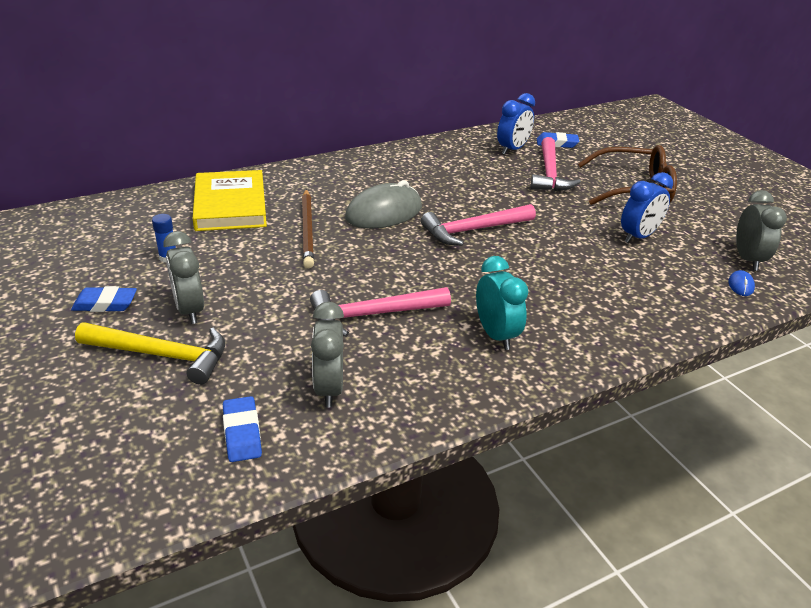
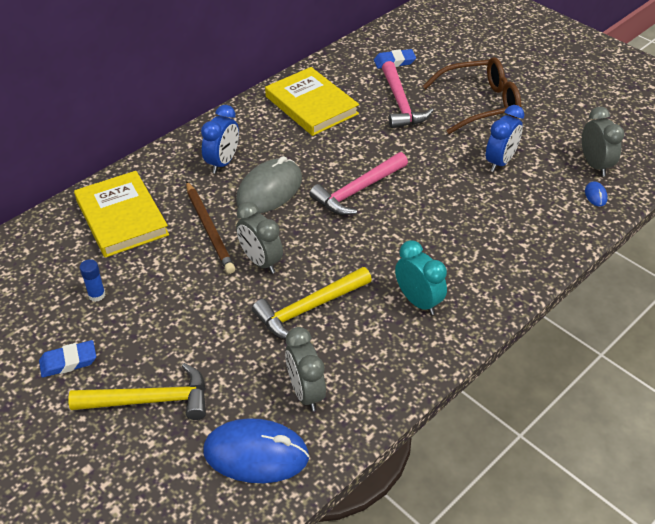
camera: 15 degrees left, 10 degrees up
(190, 310) = (148, 347): grey clock -> grey clock (261, 261)
(242, 433) = (256, 454): blue eraser -> blue mouse
(372, 315) = (308, 308): pink hammer -> yellow hammer
(459, 159) = (311, 105): none -> yellow book
(512, 149) = (356, 80): blue clock -> blue clock (223, 162)

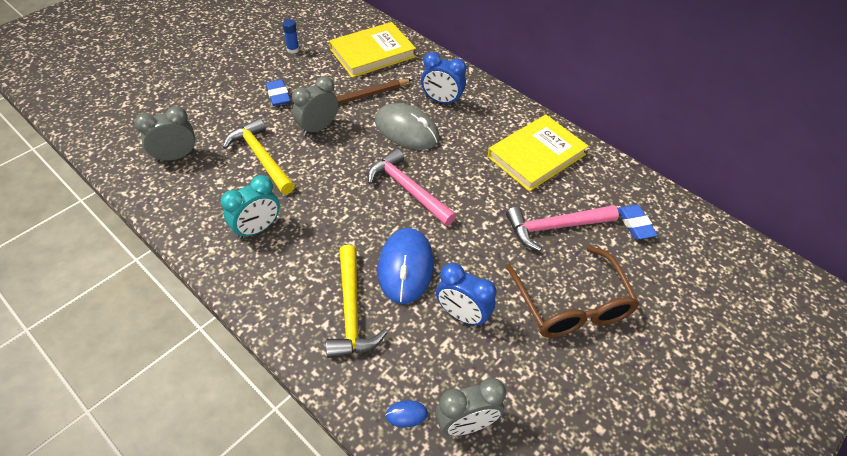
camera: 85 degrees right, 5 degrees up
(68, 362) = (234, 44): blue eraser -> blue eraser (278, 95)
(150, 400) = (191, 81): yellow hammer -> yellow hammer (351, 311)
(256, 454) = (130, 132): blue mouse -> blue mouse (406, 267)

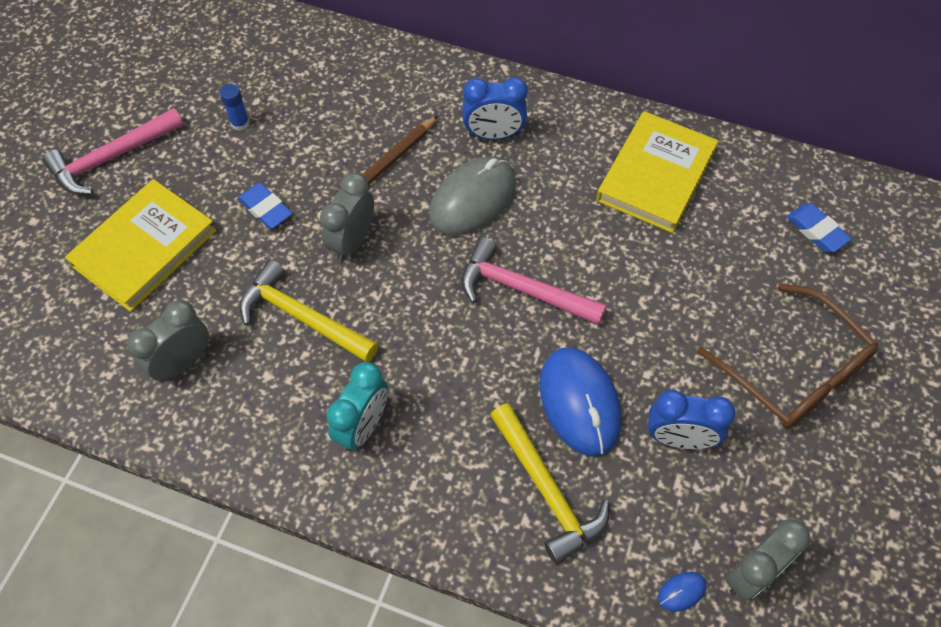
camera: 20 degrees left, 10 degrees up
(372, 53) = (357, 89): yellow book -> yellow book (144, 248)
(407, 130) = (472, 199): grey mouse -> grey mouse turned 60 degrees counterclockwise
(554, 227) = (726, 272): pink hammer -> pink hammer (111, 158)

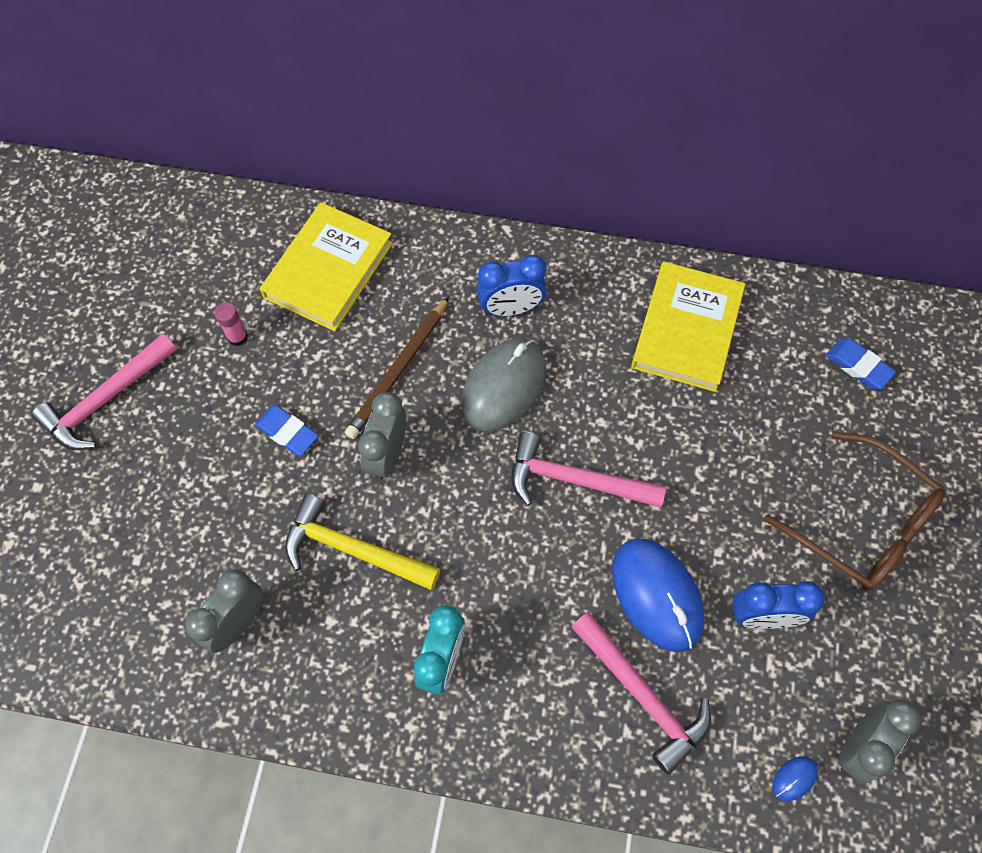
camera: 10 degrees left, 5 degrees up
(144, 248) = (167, 499): yellow book -> yellow book (328, 270)
(240, 123) = (237, 337): blue glue stick -> pink glue stick
(547, 490) = (642, 696): yellow hammer -> pink hammer

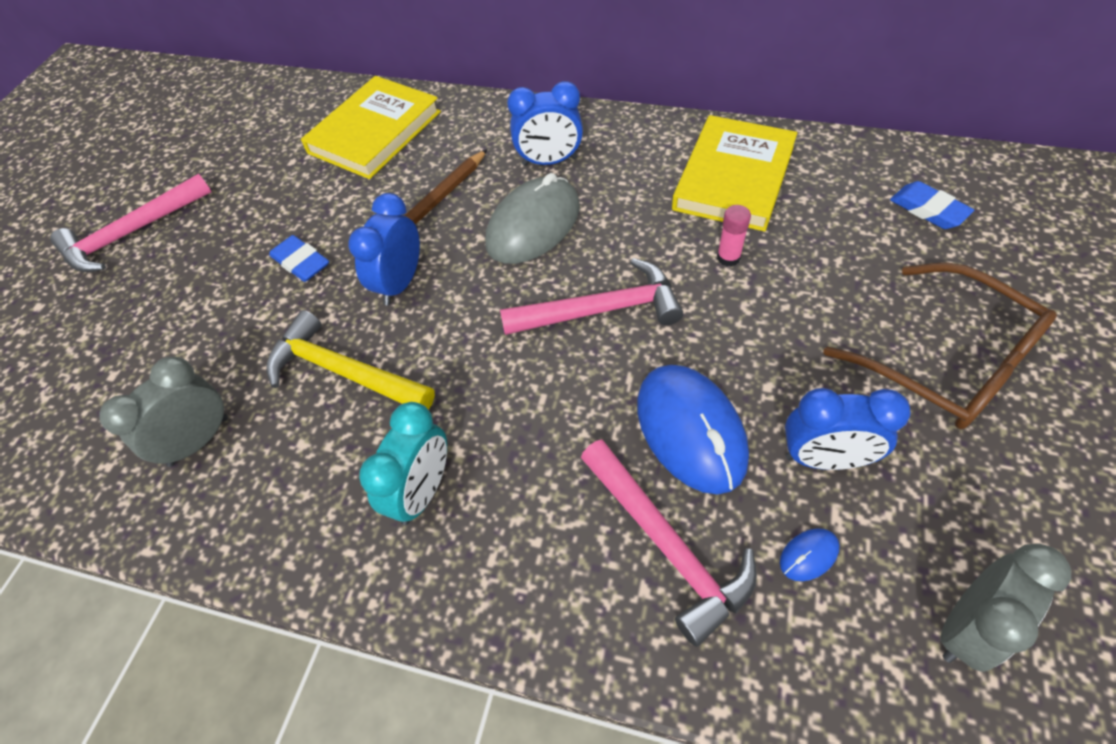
camera: 10 degrees right, 10 degrees down
(237, 337) = (274, 184): pink glue stick -> pink glue stick (728, 257)
(387, 454) = (400, 283): grey clock -> blue clock
(575, 480) = (601, 310): pink hammer -> pink hammer turned 150 degrees clockwise
(794, 778) = (876, 666): blue mouse -> blue mouse (809, 555)

